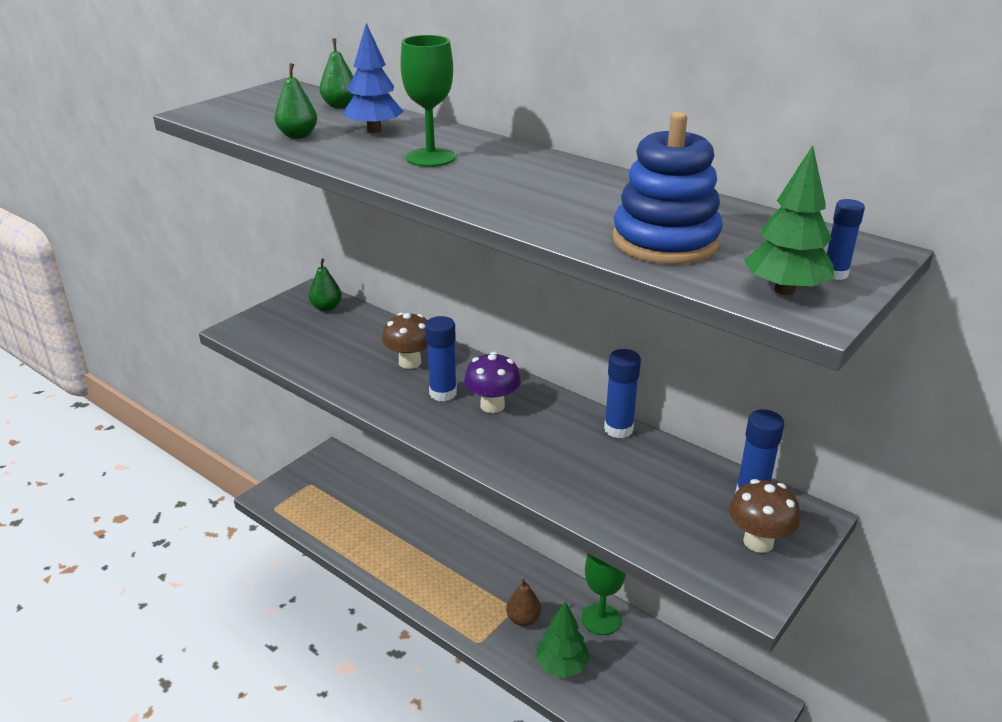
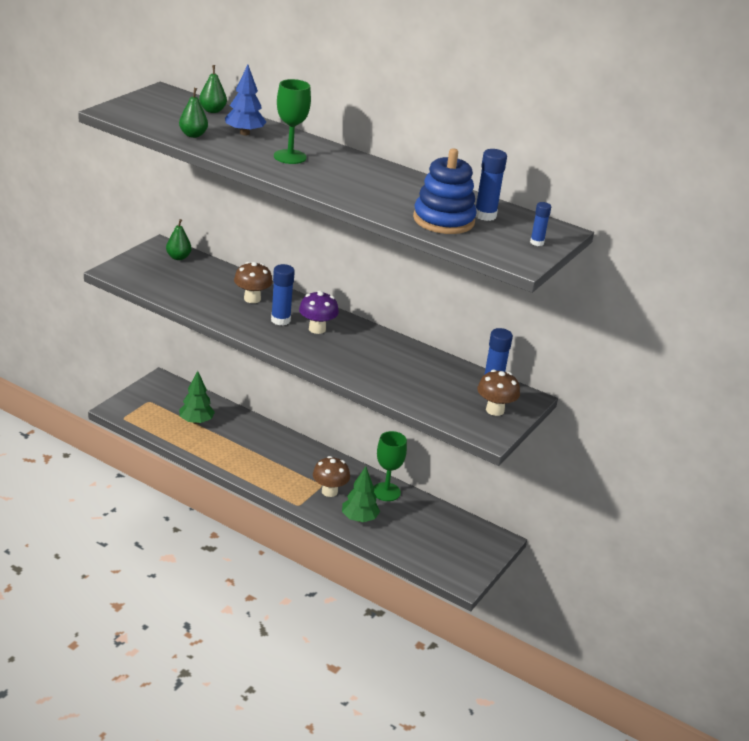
camera: 10 degrees left, 0 degrees up
(523, 619) = (329, 491): brown pear -> brown mushroom
(618, 429) = (405, 346): blue glue stick -> blue glue stick (485, 215)
(784, 290) = (508, 250): green tree -> green tree (196, 421)

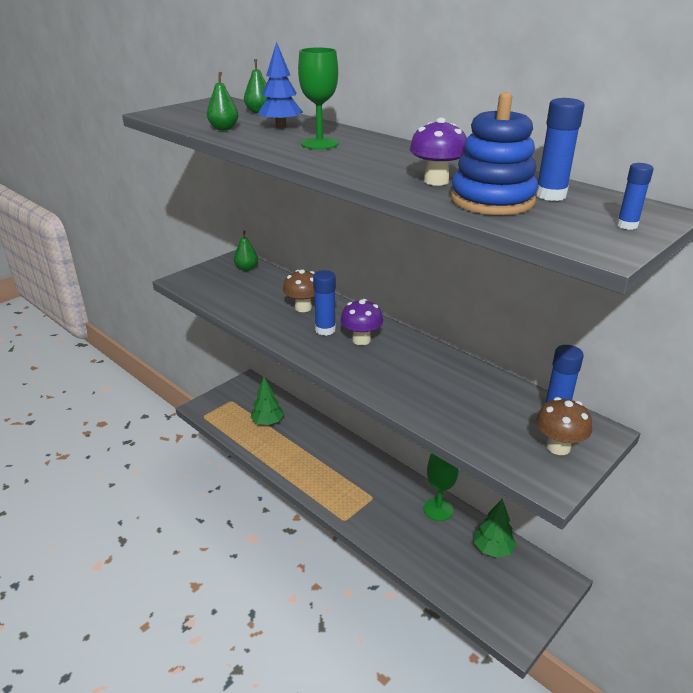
camera: 15 degrees right, 0 degrees up
(329, 491) = (379, 505): brown mushroom -> none
(359, 519) = (405, 541): green tree -> green tree (492, 549)
(398, 201) = (436, 181): none -> purple mushroom

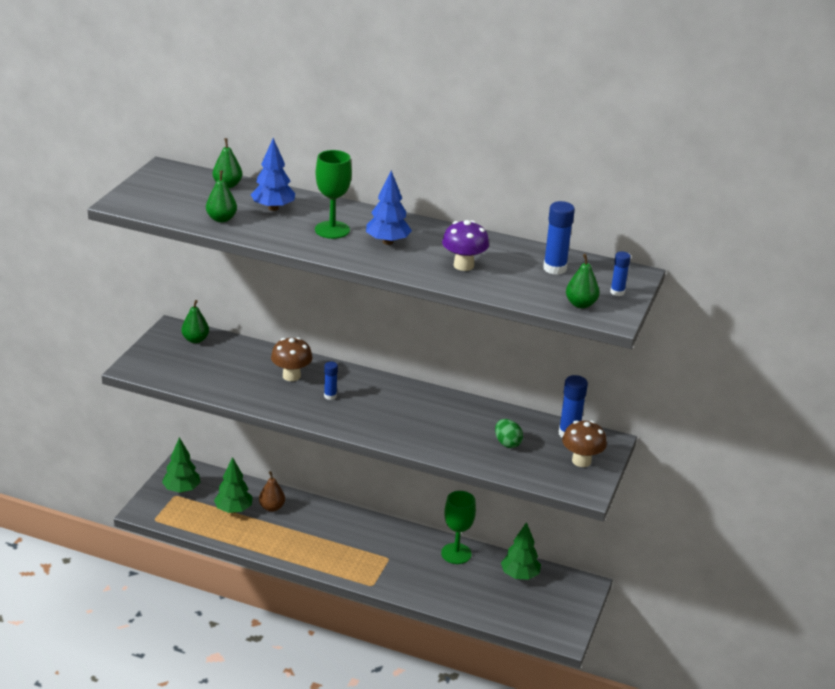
camera: 25 degrees left, 0 degrees up
(239, 397) = (181, 489): none -> green tree
(298, 427) = (272, 507): none -> brown pear
(325, 330) = (330, 396): blue glue stick -> blue glue stick, size x0.60
(361, 340) = (371, 400): purple mushroom -> none
(367, 156) = (387, 242): none -> blue tree
(478, 409) = (507, 443): none -> green egg
(492, 200) = (517, 281): blue stacking toy -> none
(565, 230) = (580, 304): none -> green pear

